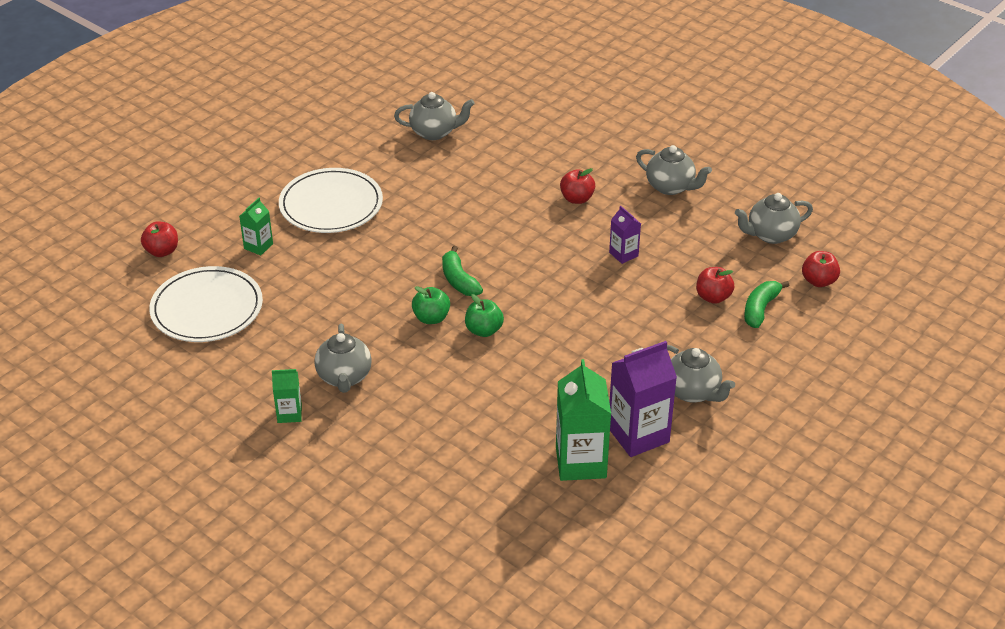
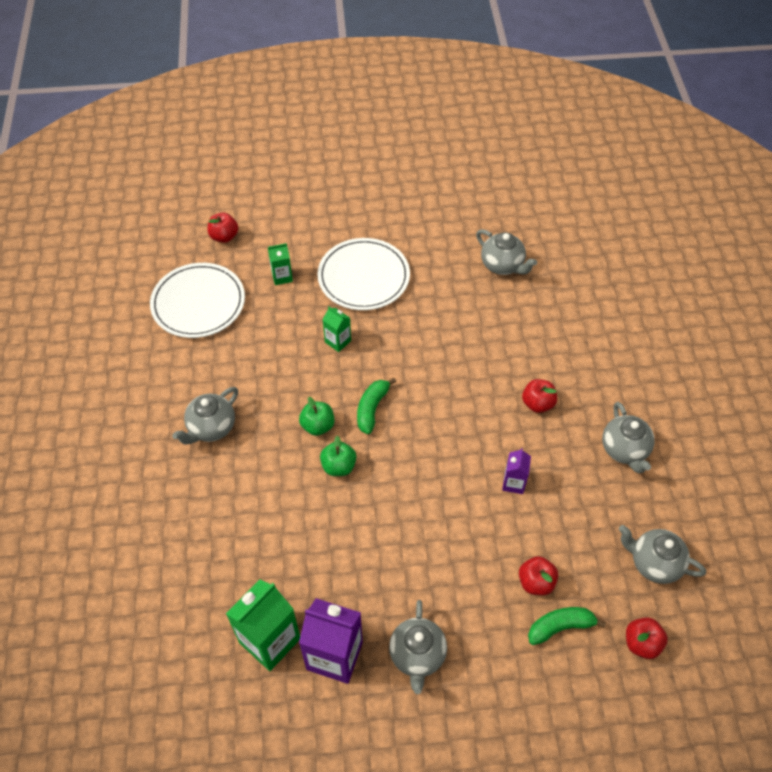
camera: 45 degrees right, 15 degrees up
(289, 414) = (149, 428): green carton -> green carton (338, 341)

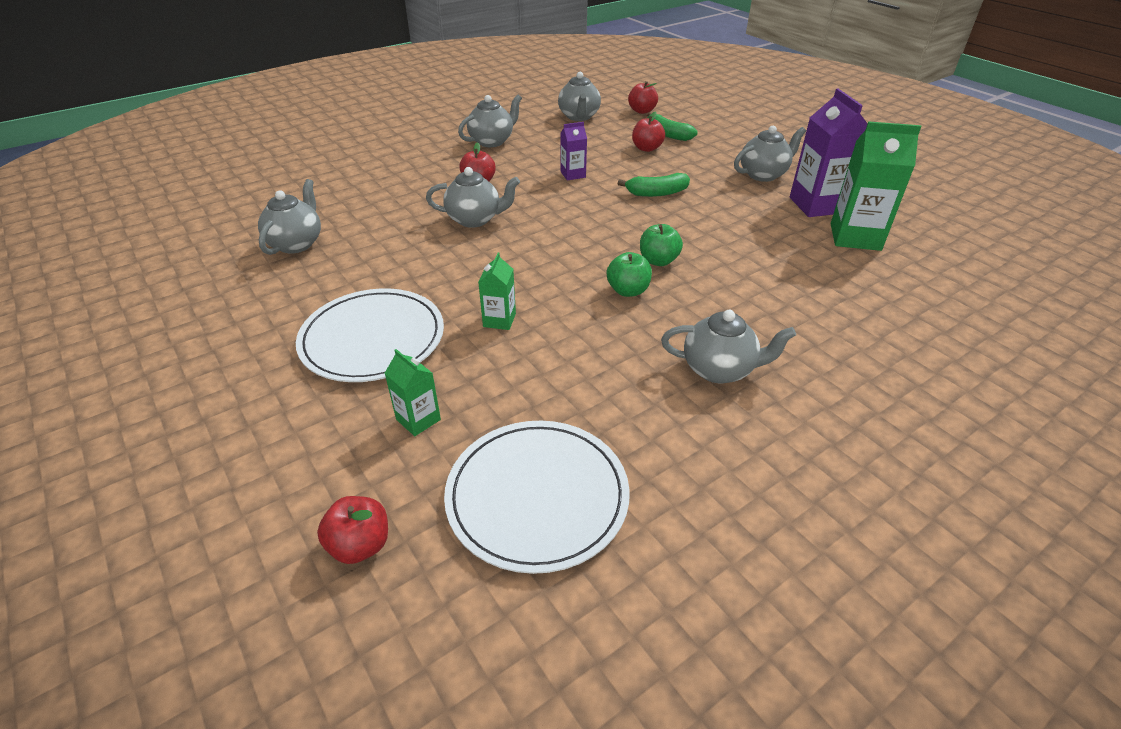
camera: 120 degrees left, 15 degrees down
(372, 408) = (571, 264): green banana -> green banana (656, 193)
(474, 377) = (475, 219): none -> grey teapot

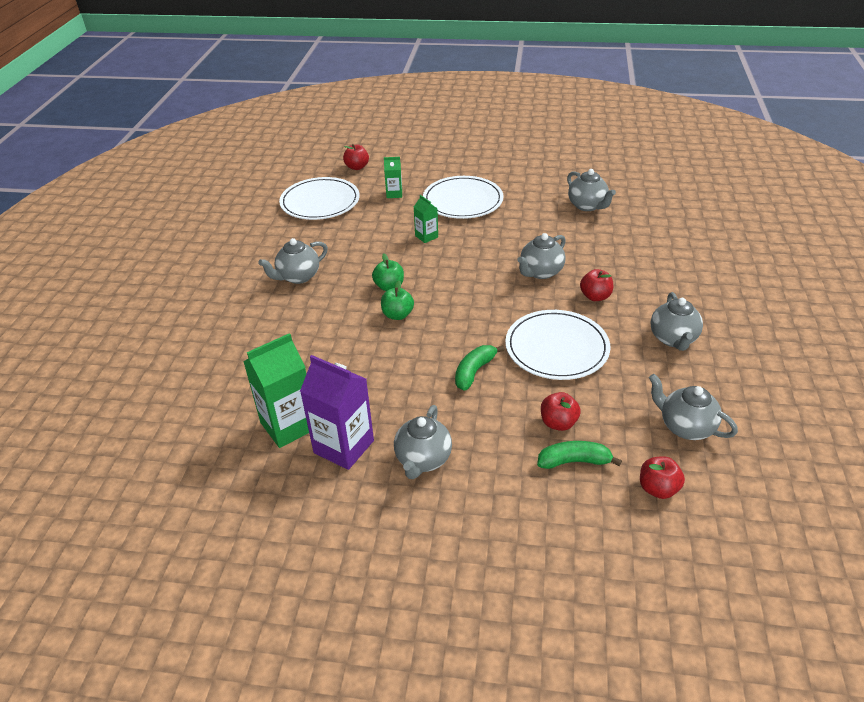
camera: 135 degrees right, 0 degrees up
(573, 174) = (556, 348): purple carton -> white plate

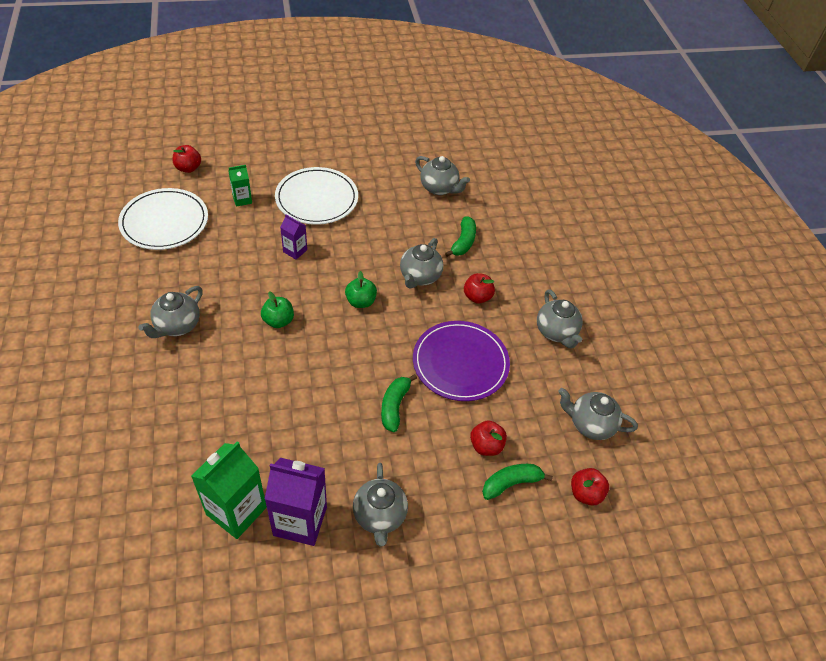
camera: 25 degrees left, 10 degrees up
(397, 315) = (299, 354): green apple -> green apple (361, 301)
(426, 236) = (295, 251): green carton -> purple carton
(556, 348) = (460, 363): white plate -> purple plate
(596, 250) = (463, 242): none -> green banana

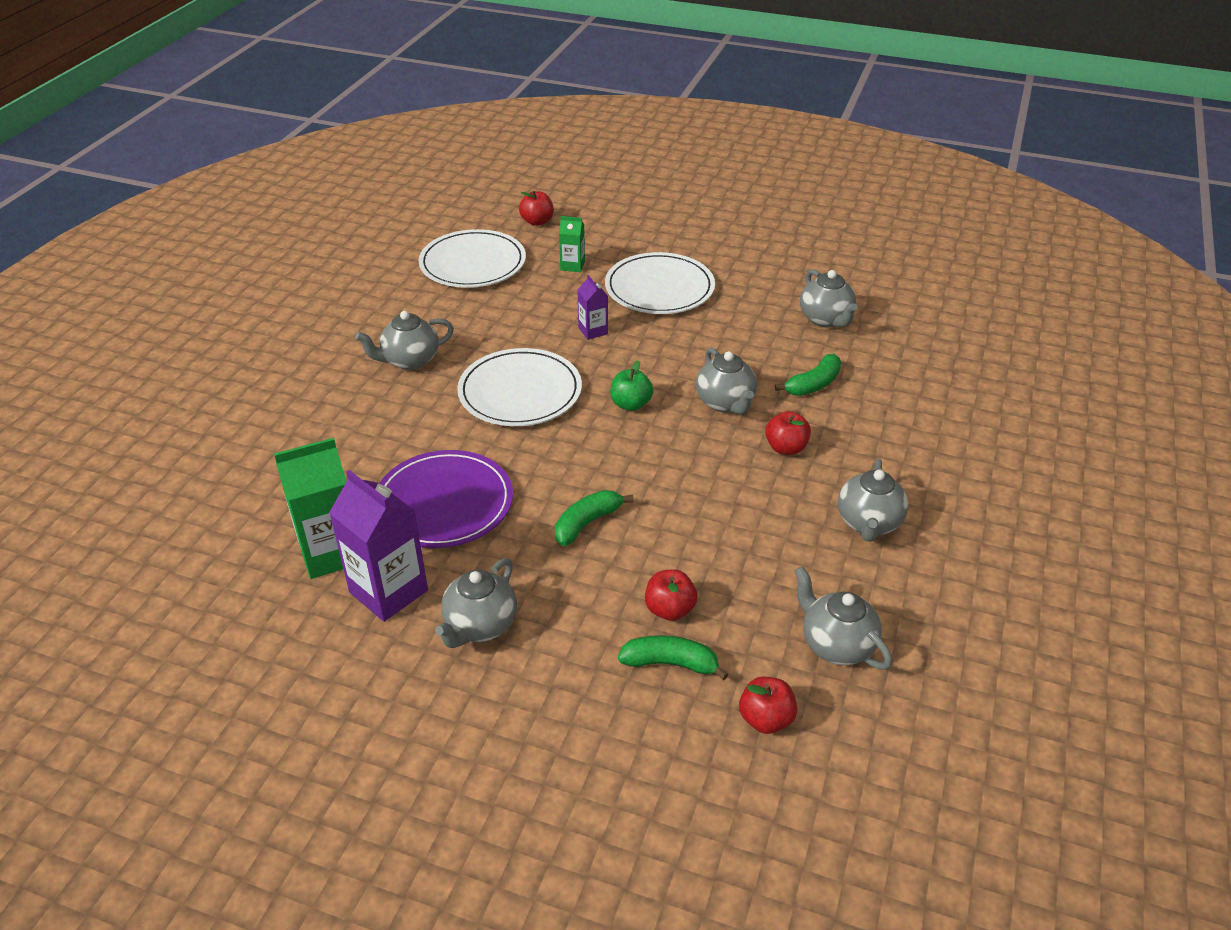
camera: 35 degrees right, 10 degrees down
(278, 321) = (520, 392): green apple -> white plate
(419, 277) = (725, 403): grey teapot -> grey teapot turned 75 degrees counterclockwise
(460, 363) = (706, 509): purple plate -> purple plate (444, 503)

